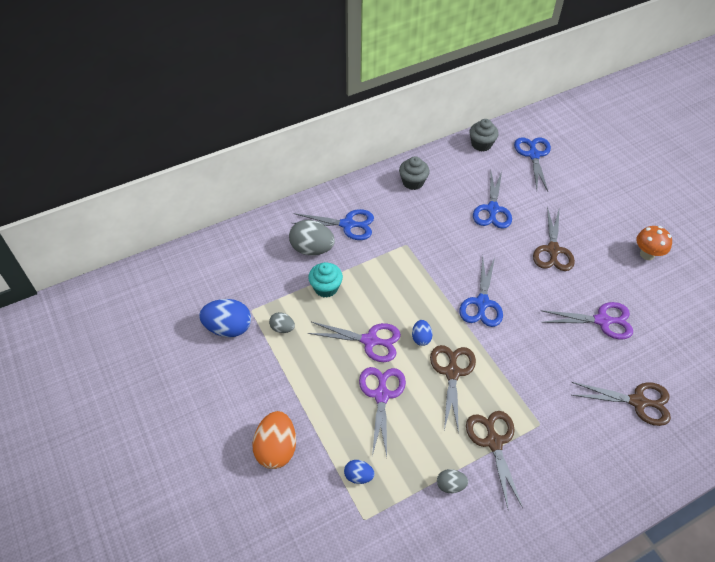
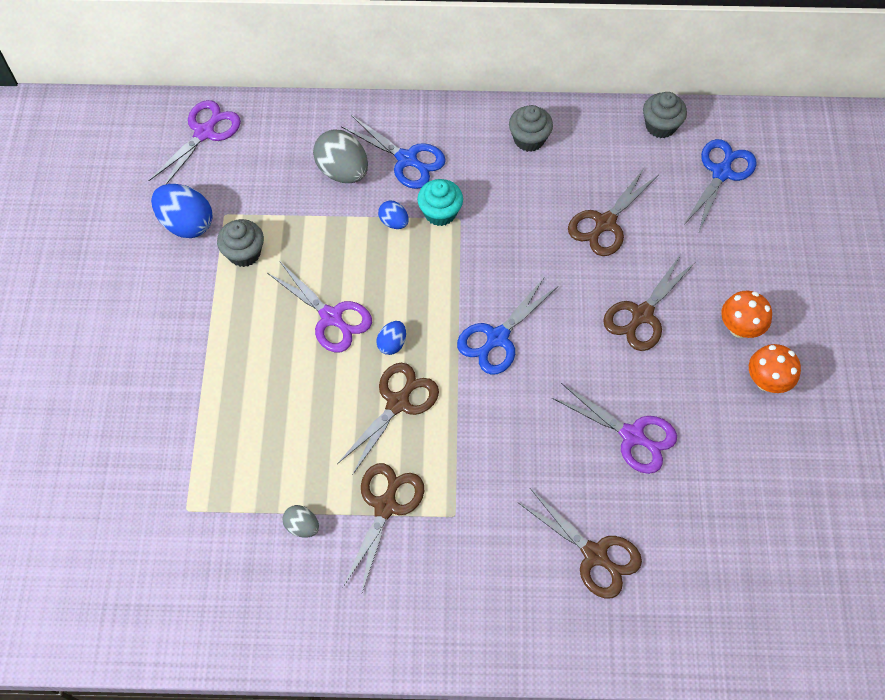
camera: 30 degrees right, 10 degrees up
(276, 449) = (148, 386): orange egg -> none
(282, 328) = (244, 253): grey egg -> grey cupcake
(326, 288) = (325, 228): turquoise cupcake -> turquoise cupcake (440, 213)
(358, 476) = (212, 462): blue egg -> blue egg (394, 222)
(381, 395) = (299, 386): purple scissors -> purple scissors (205, 132)
(492, 209) = (605, 223): blue scissors -> brown scissors
(610, 232) = (739, 328): none -> orange mushroom

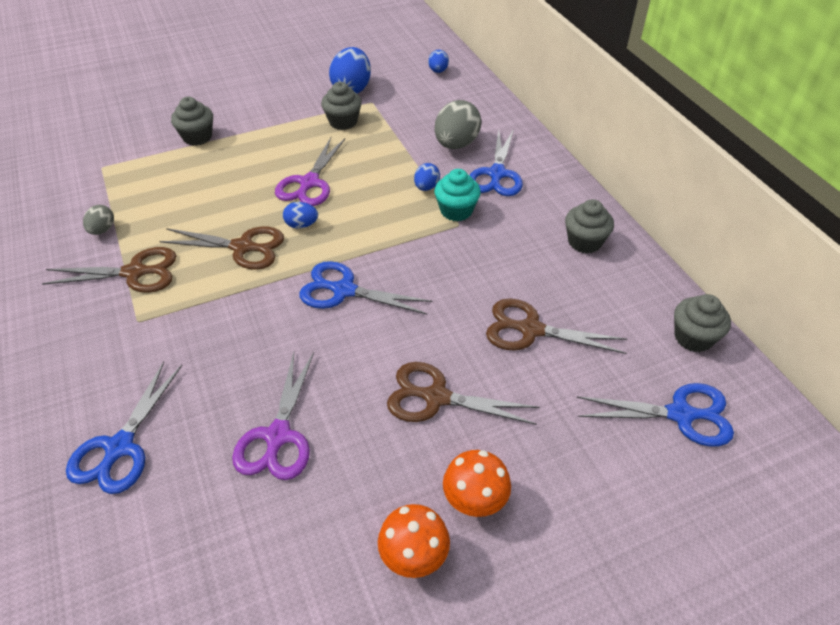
camera: 65 degrees right, 15 degrees down
(186, 400) = (197, 137): none -> grey cupcake
(205, 132) = (438, 71): purple scissors -> blue egg
(595, 555) = (119, 448): brown scissors -> blue scissors

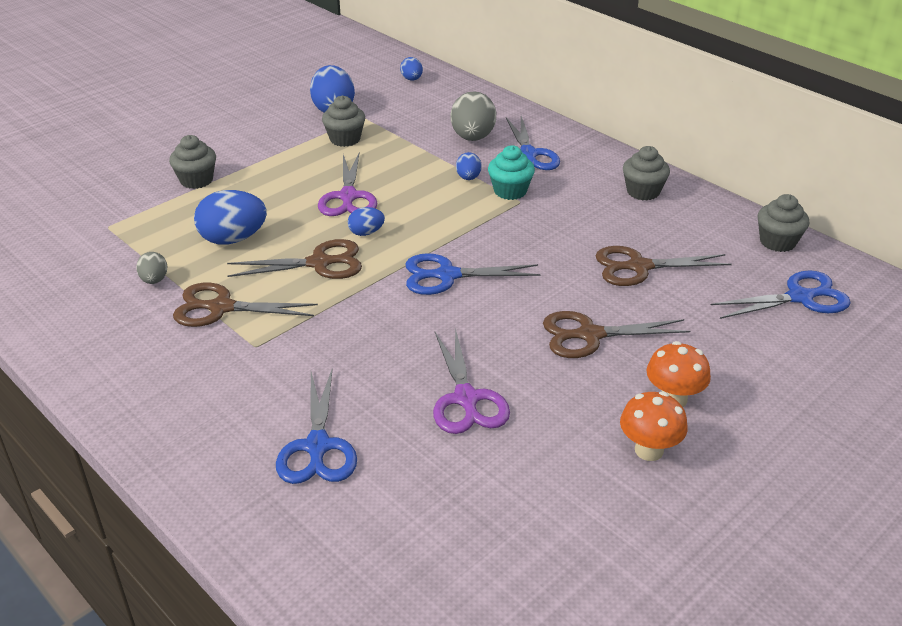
camera: 20 degrees left, 10 degrees down
(135, 272) = (221, 308): brown scissors -> brown scissors turned 150 degrees counterclockwise
(189, 204) = (233, 239): none -> blue egg

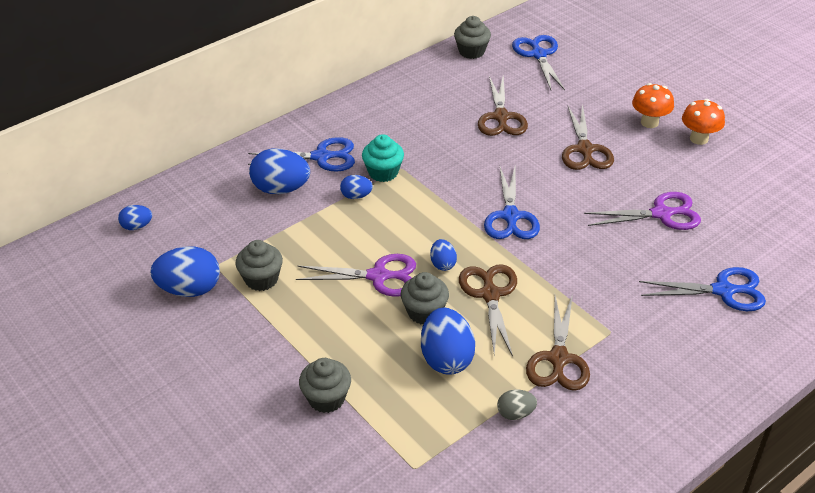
camera: 85 degrees left, 5 degrees up
(473, 137) = (281, 189): grey egg -> blue egg
(643, 192) = (395, 101): grey cupcake -> grey cupcake (424, 312)

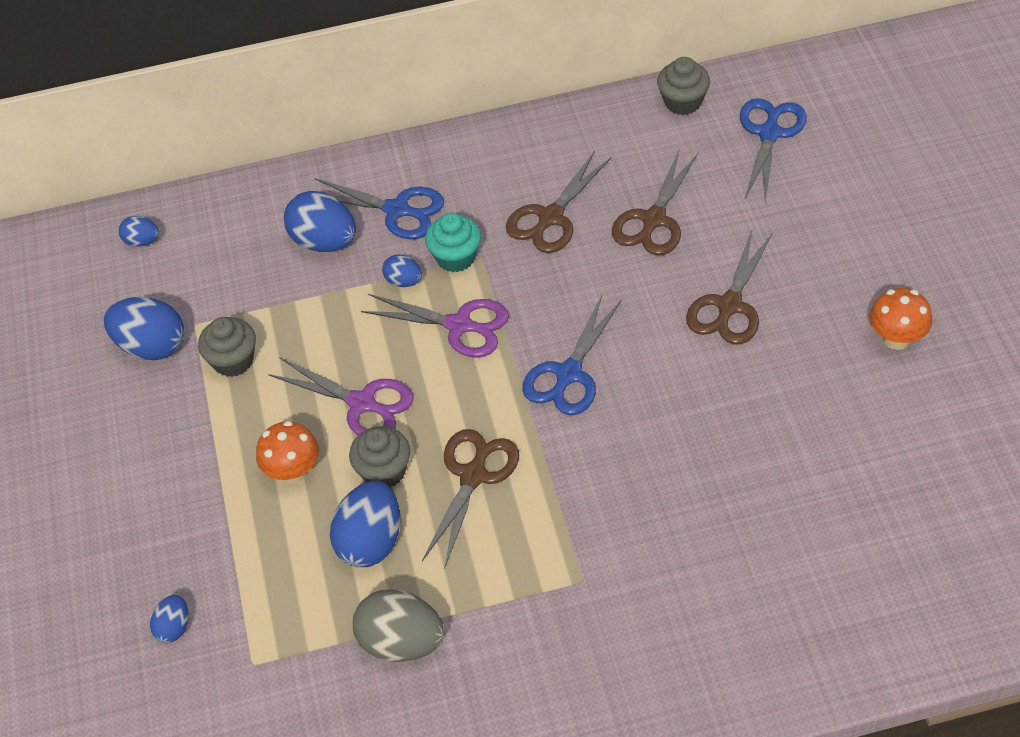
camera: 30 degrees right, 10 degrees up
(326, 398) = (213, 541): grey cupcake -> none
(443, 264) = (445, 413): blue egg -> blue egg (174, 627)
(515, 413) = (401, 642): grey egg -> grey egg, size x1.88
(558, 359) = (496, 592): brown scissors -> brown scissors (550, 218)
(649, 122) = (846, 291): orange mushroom -> orange mushroom (293, 472)
(662, 214) = (762, 437): purple scissors -> purple scissors (459, 325)
(723, 291) = (762, 578): blue scissors -> none

